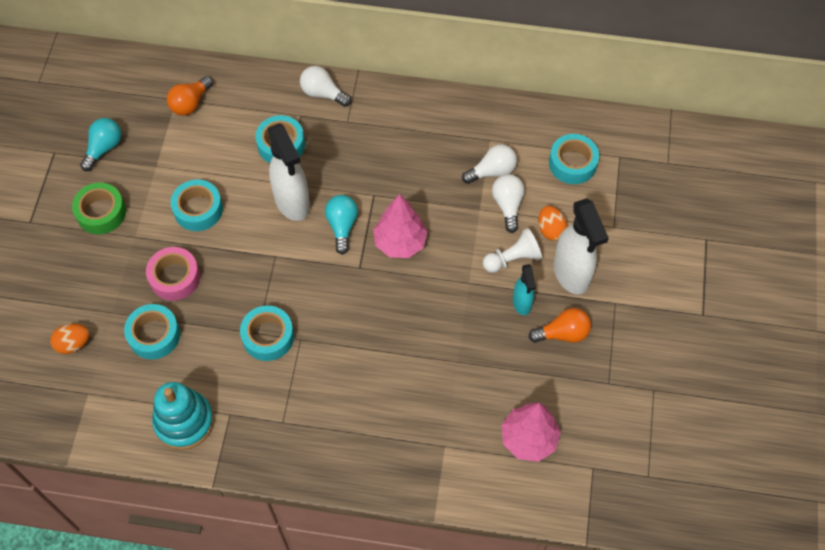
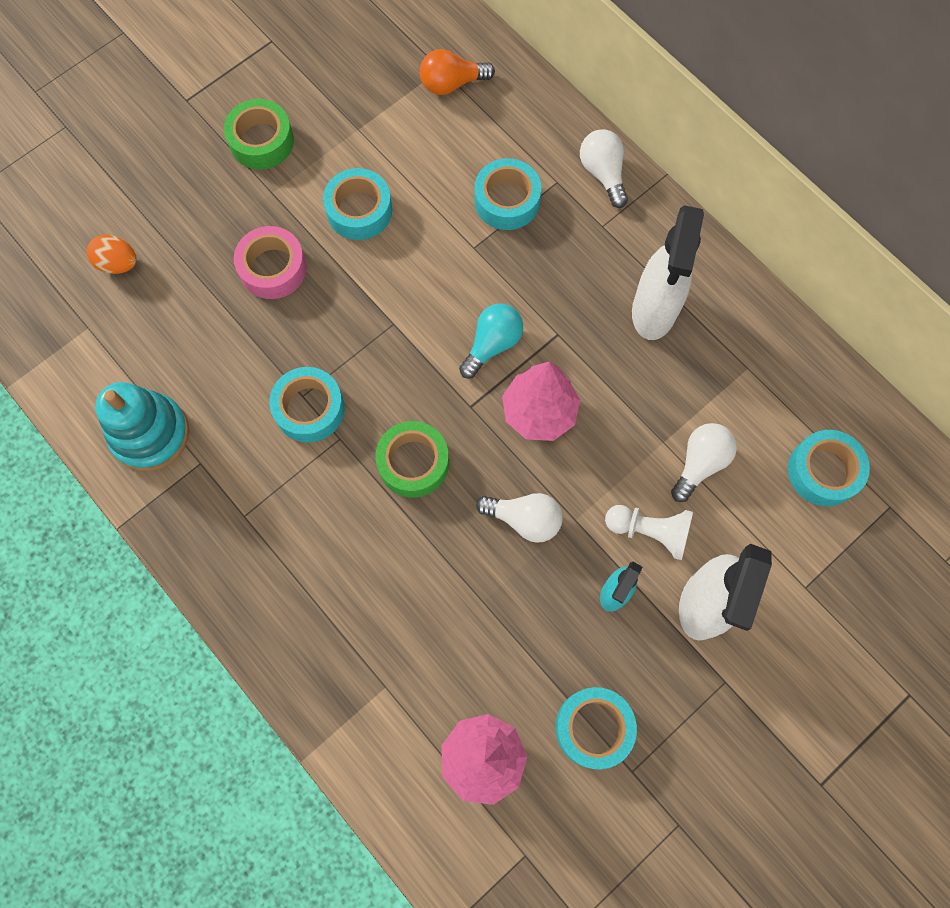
camera: 40 degrees right, 10 degrees up
(104, 148) = (323, 71): turquoise light bulb -> none
(154, 335) = (200, 316): turquoise tape -> turquoise tape (593, 728)
(292, 202) = (462, 276): white spray bottle -> white spray bottle (653, 311)
(354, 320) = (413, 463): none -> green tape
(492, 171) = (717, 408): white light bulb -> white light bulb (524, 519)
(550, 230) = (725, 532): orange egg -> none
(563, 333) = (630, 667): orange light bulb -> none

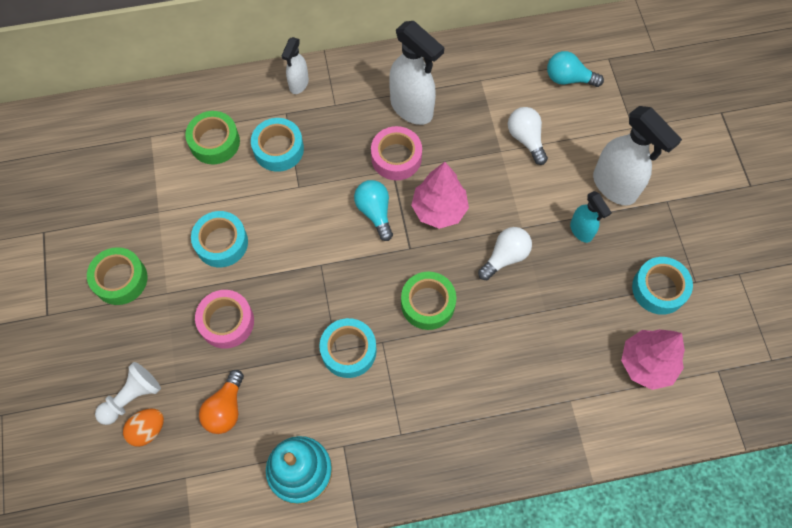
camera: 60 degrees left, 5 degrees down
(452, 84) = (167, 135): orange light bulb -> orange light bulb (225, 408)
(473, 133) = (214, 142): none -> green tape
(577, 329) = (396, 157): none -> pink tape
(603, 173) = (298, 84): white light bulb -> white spray bottle
(650, 531) = (553, 190): white pawn -> white pawn (132, 397)
(823, 471) = (568, 78): turquoise tape -> turquoise light bulb

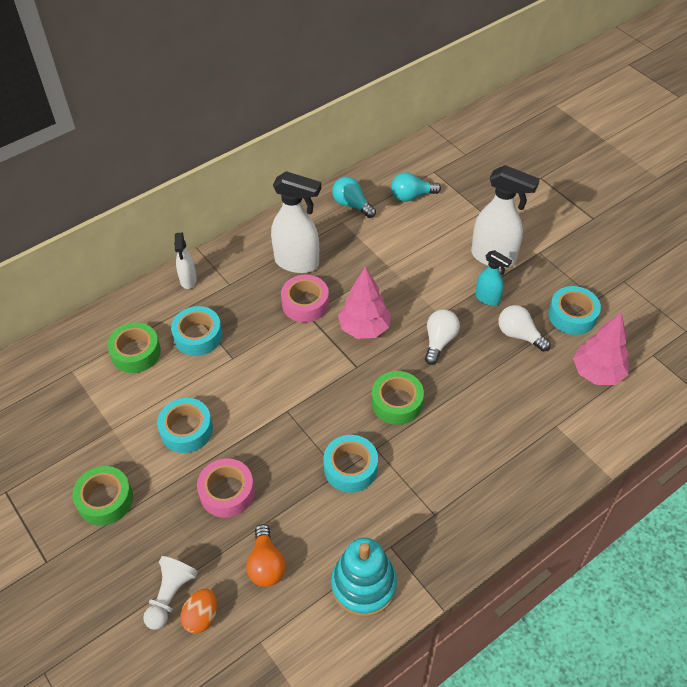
camera: 25 degrees left, 15 degrees down
(375, 212) = (311, 351): turquoise light bulb -> turquoise light bulb (352, 205)
(526, 139) = (404, 250): white light bulb -> white light bulb (519, 335)

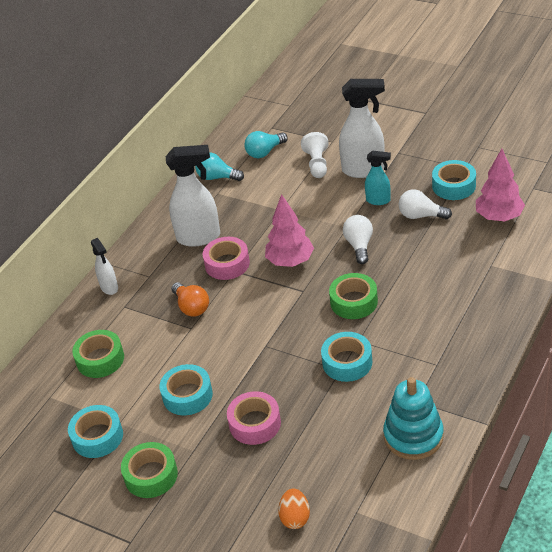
camera: 20 degrees left, 10 degrees down
(170, 596) = (258, 515): white pawn -> white pawn (317, 164)
(198, 336) = (148, 324): turquoise tape -> turquoise tape (97, 437)
(266, 564) = (324, 458): orange light bulb -> orange light bulb (191, 307)

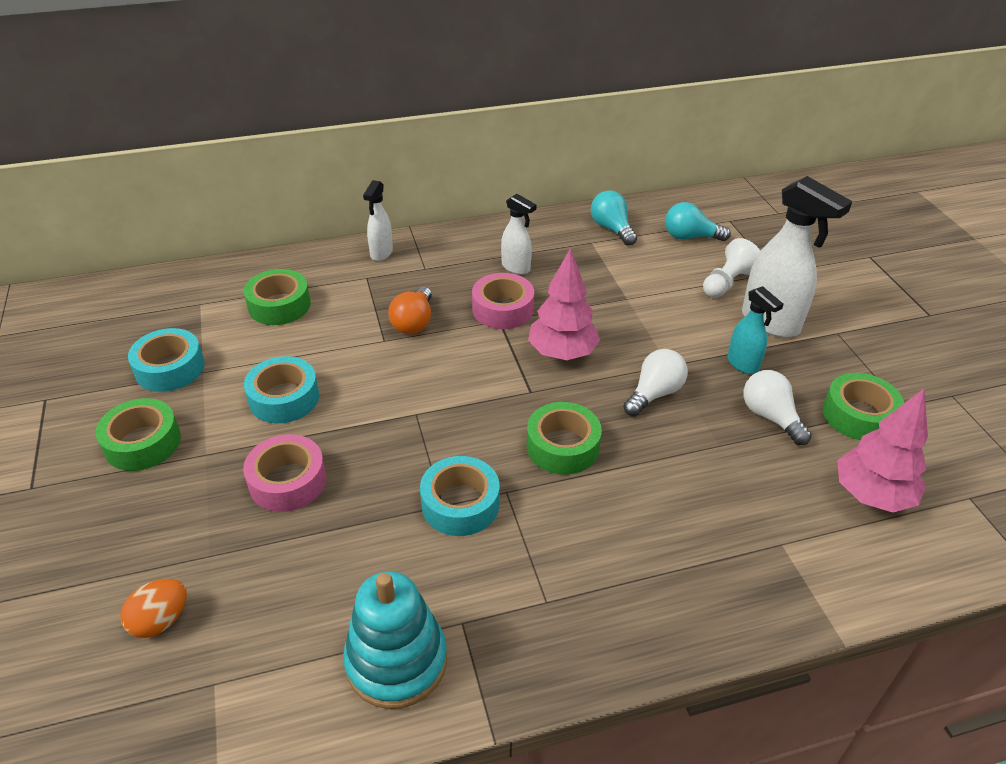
camera: 40 degrees right, 0 degrees up
(199, 237) = (516, 268): white spray bottle -> white spray bottle, size x0.55
(454, 186) = (858, 415): turquoise tape -> green tape

